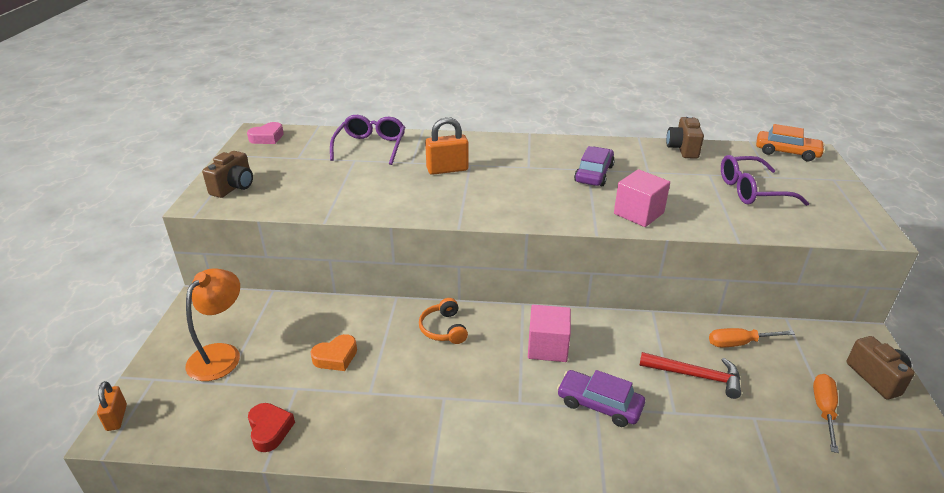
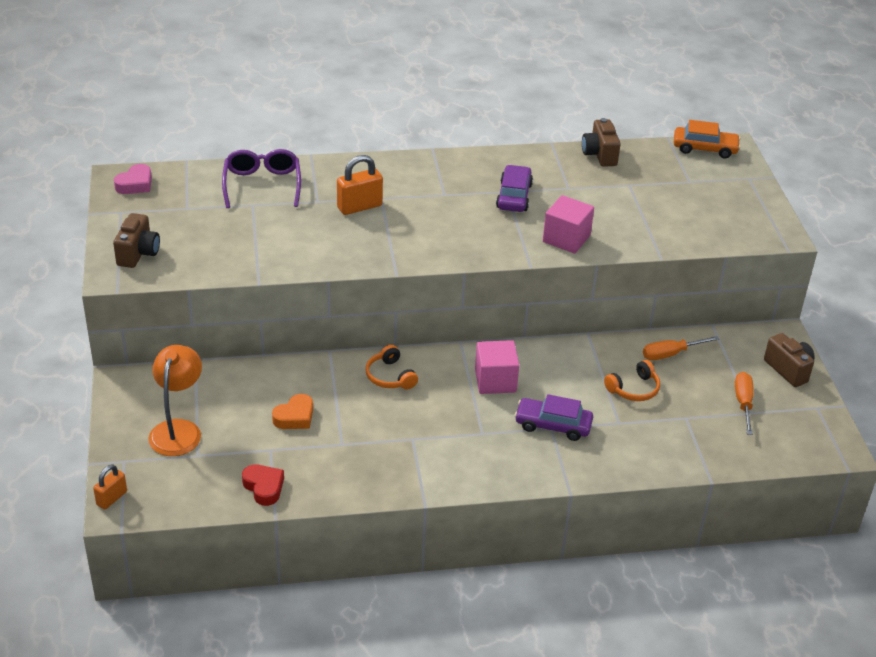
camera: 15 degrees left, 5 degrees up
(117, 417) = (111, 498): orange padlock -> orange padlock turned 60 degrees clockwise
(695, 376) = (634, 389): red hammer -> orange headphones
(752, 190) = (672, 200): purple glasses -> none

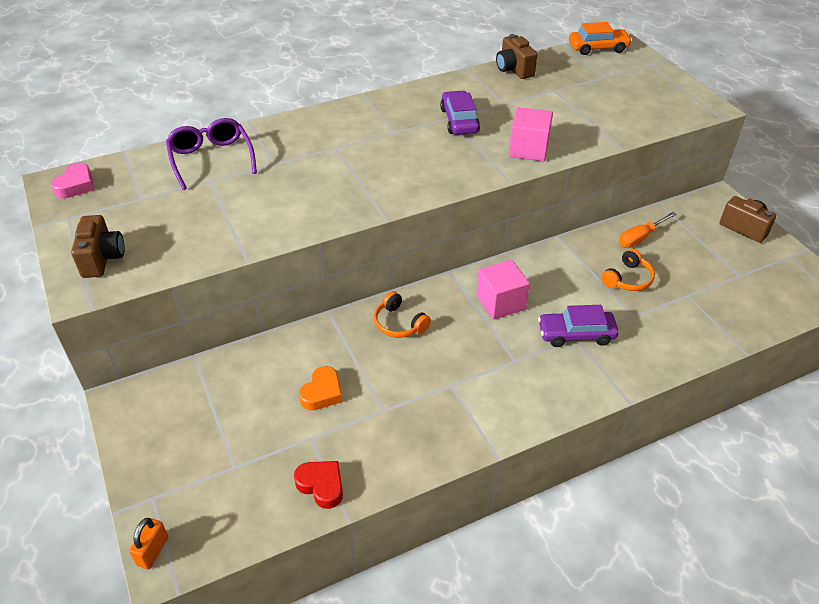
camera: 15 degrees left, 5 degrees up
(178, 429) = (202, 442): orange lamp -> none
(359, 207) = (318, 160): orange padlock -> none
(743, 403) = (727, 268): orange screwdriver -> none

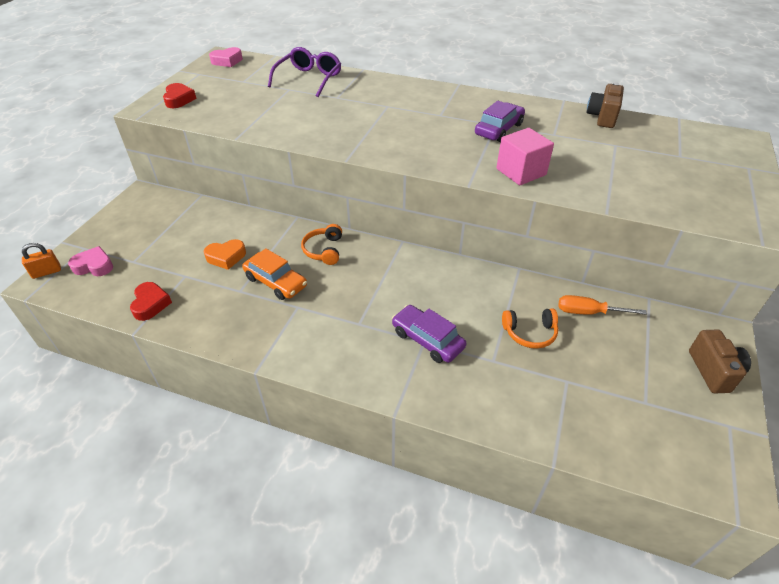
camera: 45 degrees right, 0 degrees up
(102, 259) = (179, 99): brown camera -> red heart
(198, 503) = (94, 266): none -> pink heart
(500, 302) = (406, 282): pink cube -> none
(598, 48) = (713, 134): orange car -> orange car (276, 282)

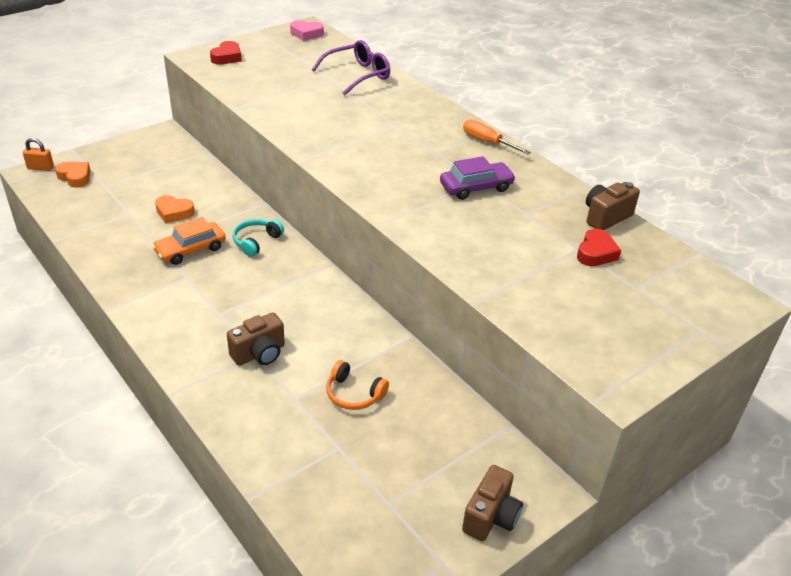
camera: 30 degrees right, 5 degrees down
(94, 266) = (75, 177): pink heart -> orange heart
(150, 304) = (85, 224): red heart -> red heart (596, 253)
(276, 282) = (190, 250): orange car -> orange car turned 75 degrees clockwise
(324, 250) = (256, 241): orange headphones -> turquoise headphones
(427, 340) = (259, 354): purple car -> brown camera
(521, 172) = (442, 234): pink cube -> none
(588, 312) = (431, 405): orange screwdriver -> orange screwdriver (487, 142)

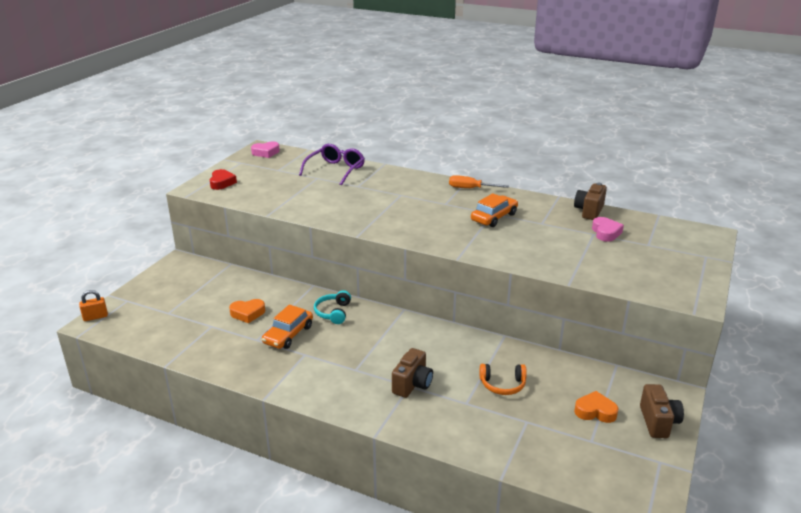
camera: 25 degrees left, 10 degrees down
(75, 177) = (135, 314): orange heart -> orange heart (595, 411)
(476, 187) = (494, 217): purple car -> orange car
(596, 253) = (605, 233): red heart -> pink heart

